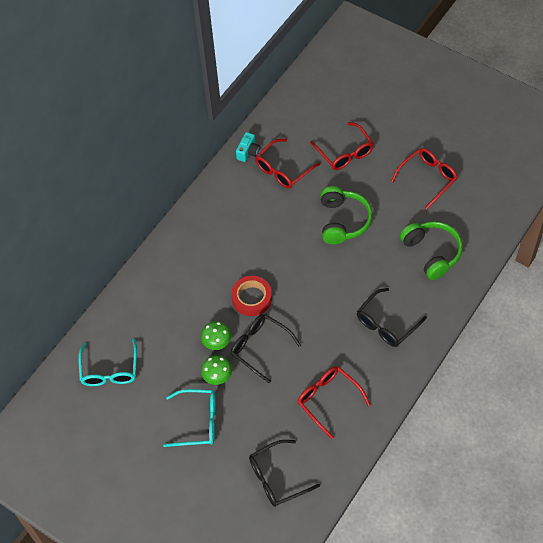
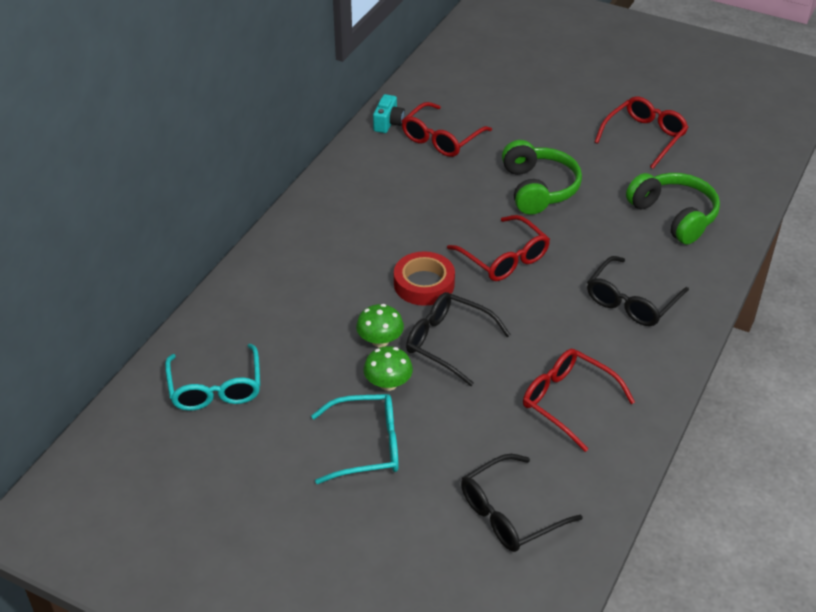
camera: 10 degrees left, 15 degrees down
(345, 152) = (523, 116): red glasses -> red glasses (504, 258)

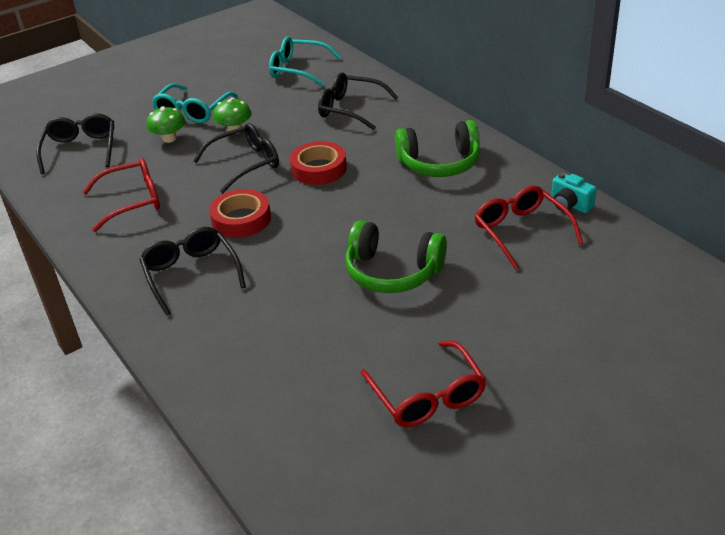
camera: 120 degrees right, 5 degrees down
(294, 303) = (350, 109): none -> black glasses
(380, 340) = (278, 135): green mushroom -> green mushroom (169, 138)
(504, 258) = (312, 218): red glasses -> none
(537, 304) = (241, 219): none -> red tape
(674, 216) = (273, 356): green headphones -> green headphones (439, 163)

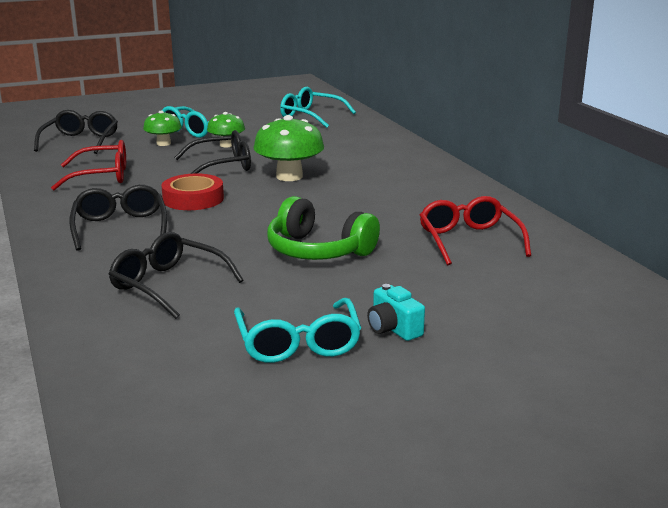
camera: 10 degrees right, 15 degrees down
(319, 169) = (289, 176): red tape -> green mushroom
(350, 109) = (344, 144): black glasses -> black glasses (168, 285)
(427, 396) = (298, 343): red glasses -> turquoise glasses
(439, 163) = (410, 186): green headphones -> none
(570, 205) = (531, 228): turquoise camera -> turquoise camera (393, 329)

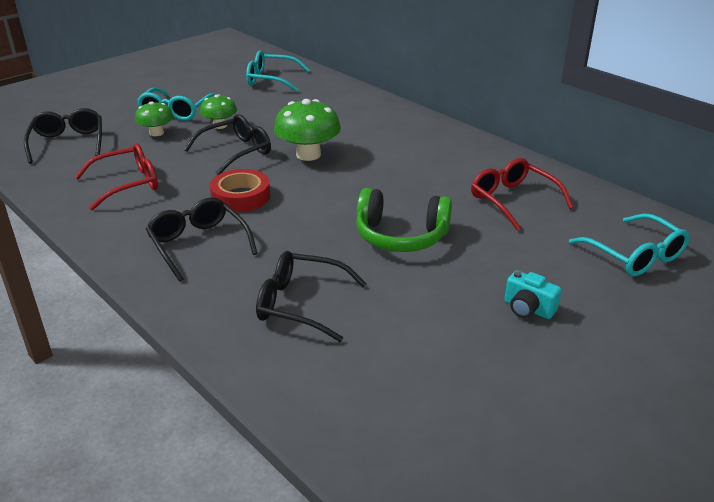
camera: 20 degrees left, 10 degrees up
(298, 343) = (465, 343): turquoise glasses -> turquoise glasses (635, 255)

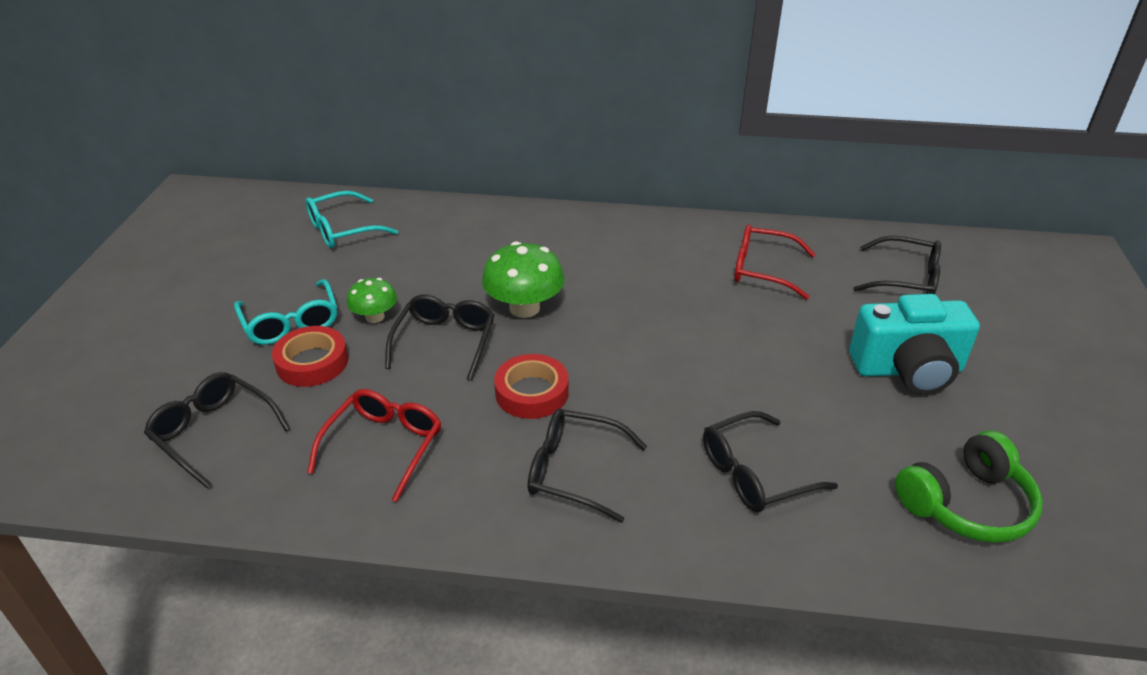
camera: 40 degrees left, 5 degrees up
(156, 133) = (312, 362): green mushroom -> red tape
(401, 236) = (732, 355): green headphones -> green headphones (966, 504)
(528, 309) = (907, 370): turquoise camera -> turquoise camera, size x2.17
(635, 255) = (905, 279): turquoise glasses -> black glasses

